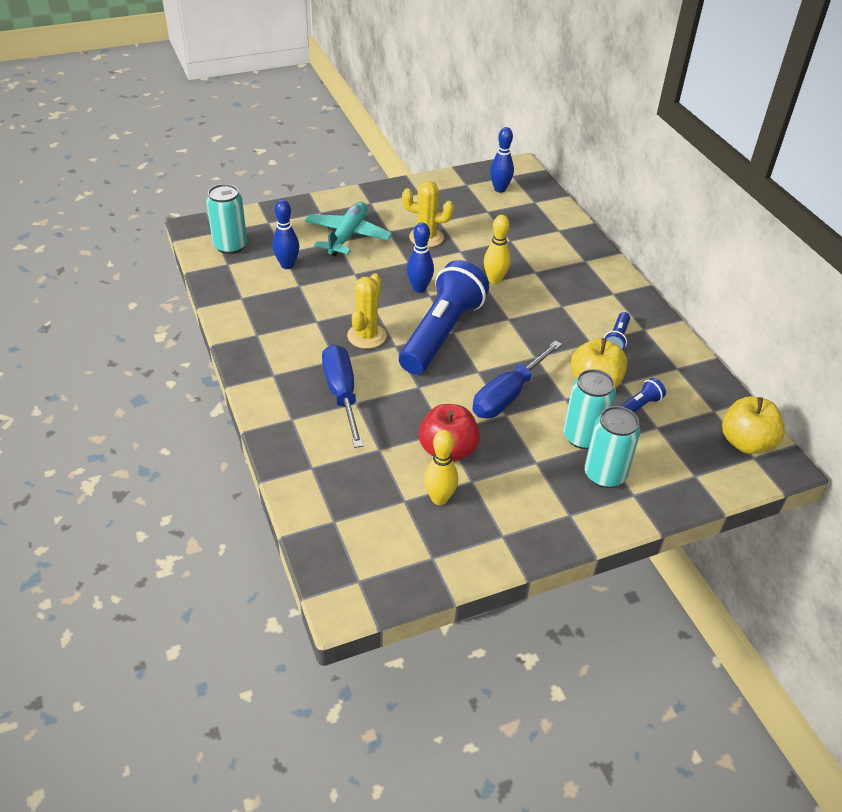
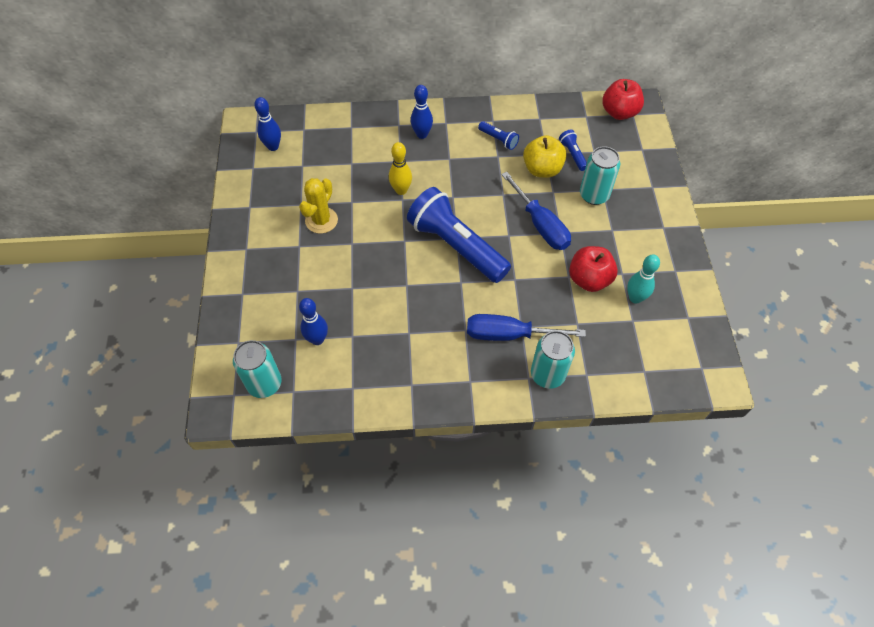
camera: 70 degrees left, 15 degrees up
(347, 236) = (292, 280): turquoise plane -> none
(366, 336) = (442, 299): yellow cactus -> none
(419, 288) = (392, 245): blue bowling pin -> blue bowling pin (422, 134)
(439, 498) = (635, 298): yellow bowling pin -> turquoise bowling pin
(604, 474) = (632, 196): turquoise can -> turquoise can (547, 374)
(746, 442) = (619, 112): yellow apple -> red apple

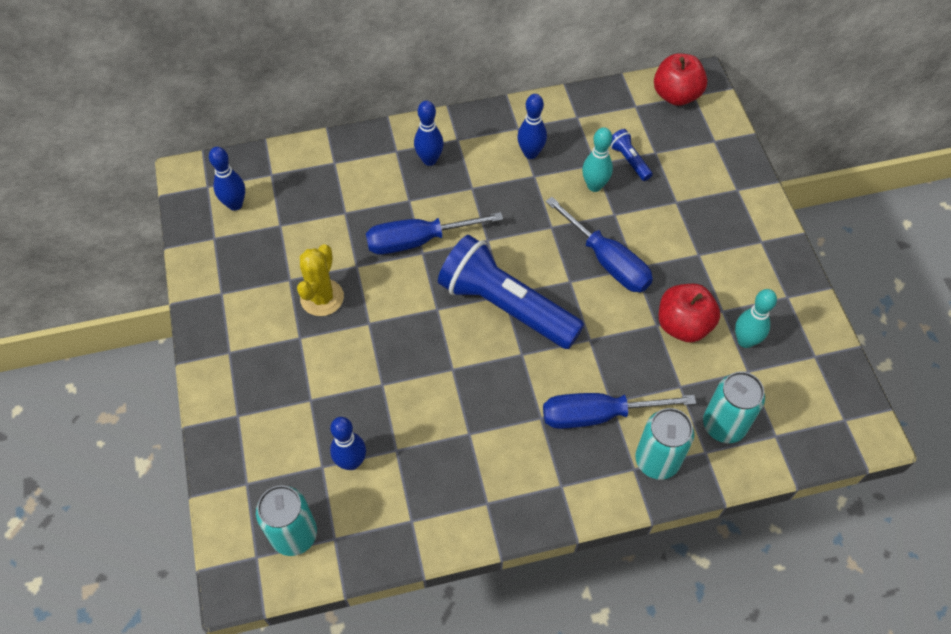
camera: 10 degrees left, 0 degrees up
(401, 190) = (418, 240): yellow bowling pin -> blue screwdriver
(498, 140) = (530, 153): blue flashlight -> blue bowling pin
(542, 169) = (594, 186): yellow apple -> turquoise bowling pin
(594, 195) = (666, 211): turquoise can -> turquoise can (724, 425)

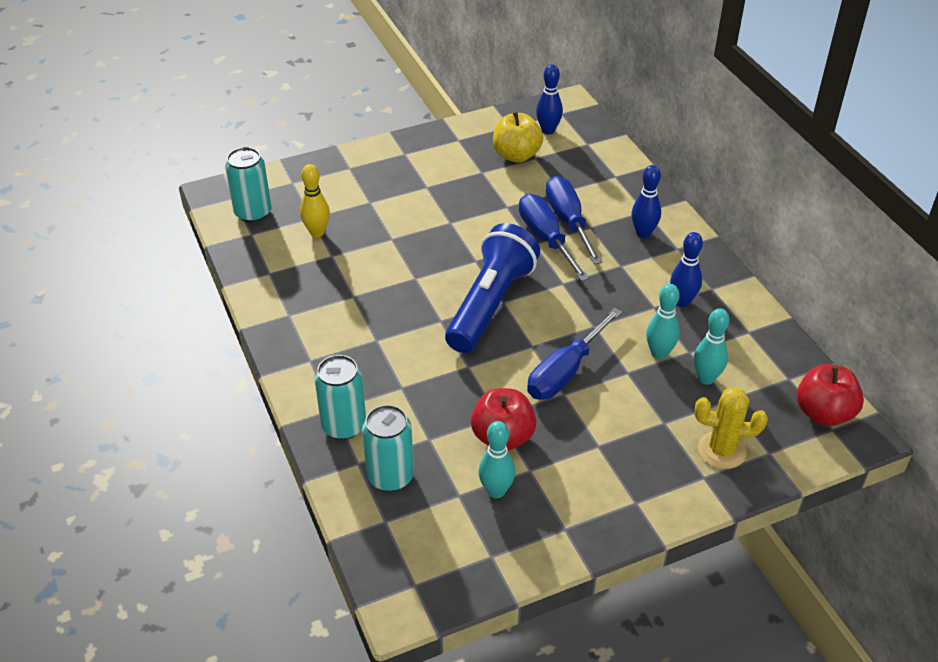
camera: 80 degrees right, 15 degrees down
(270, 242) = (516, 155): none -> yellow apple
(322, 298) = (468, 192): yellow cactus -> yellow cactus (721, 450)
(351, 462) = (317, 232): blue bowling pin -> yellow bowling pin
(598, 415) = (386, 379): blue screwdriver -> blue screwdriver (569, 222)
(629, 160) = (706, 378): blue flashlight -> turquoise bowling pin

